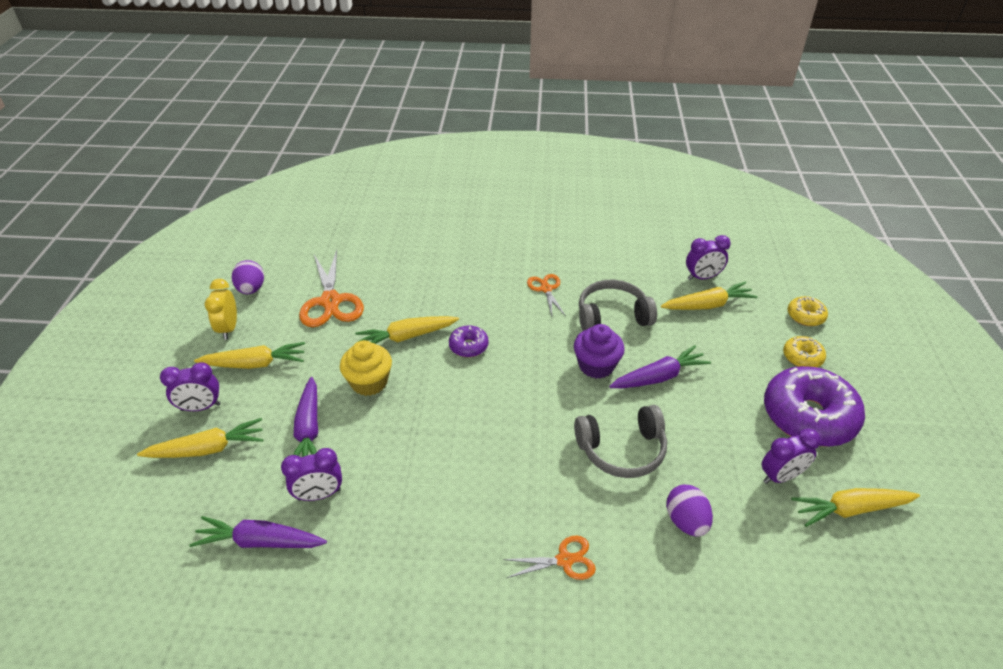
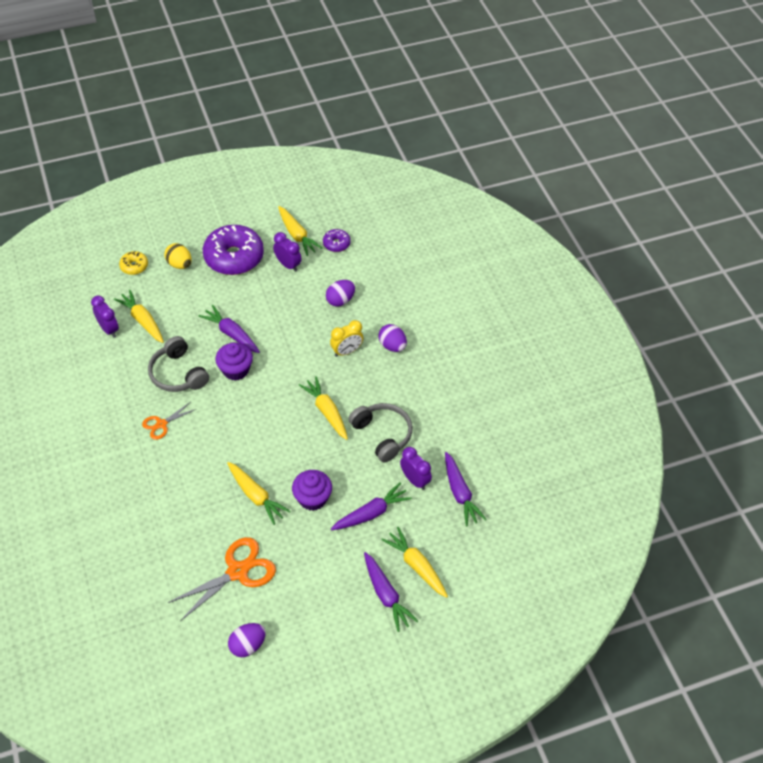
camera: 115 degrees left, 10 degrees up
(201, 407) = (386, 595): purple clock -> purple carrot
(229, 328) = (302, 631): yellow clock -> yellow clock (346, 351)
(255, 364) = (329, 585): yellow carrot -> yellow carrot (326, 411)
(369, 382) = (312, 498): yellow cupcake -> purple cupcake
(468, 346) = (249, 451): purple donut -> purple donut (336, 244)
(565, 560) = (392, 346): orange scissors -> purple egg
(622, 450) = (304, 339): grey headphones -> grey headphones (382, 434)
(802, 357) = (179, 264): yellow donut -> yellow egg

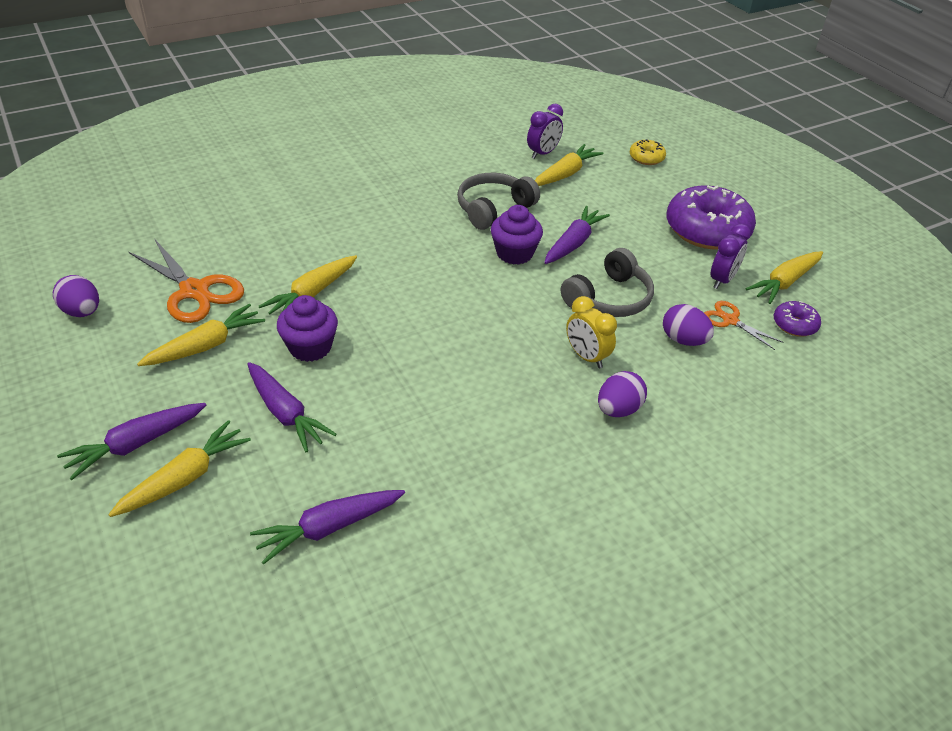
camera: 80 degrees right, 10 degrees down
(161, 424) = (413, 206): orange scissors -> orange scissors (730, 320)
(179, 264) = (668, 189): yellow egg -> none
(326, 411) = (466, 346): yellow carrot -> yellow carrot (206, 345)
(382, 434) = (435, 413): grey headphones -> grey headphones (609, 298)
(415, 480) = (351, 462): purple clock -> none

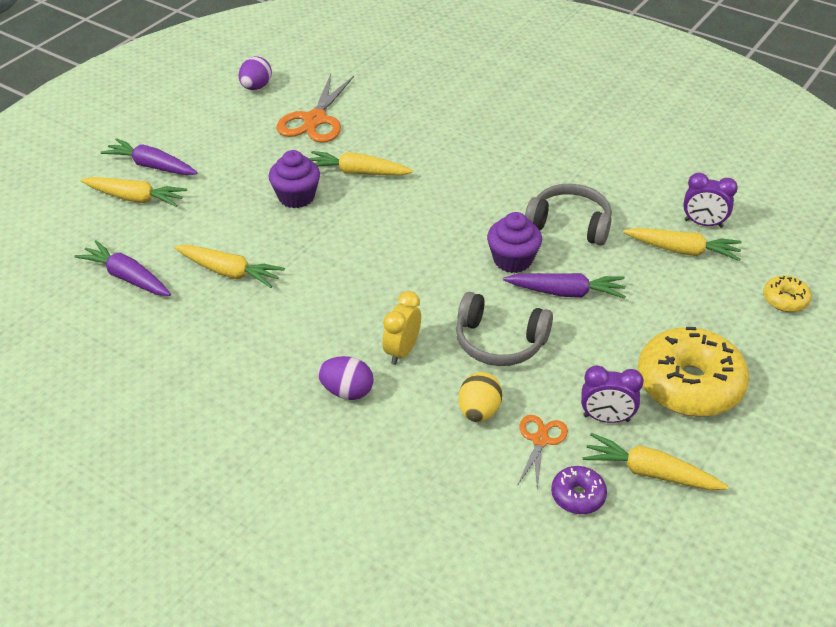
camera: 65 degrees right, 0 degrees up
(206, 345) = (262, 151): yellow carrot -> yellow carrot (230, 272)
(286, 414) = (220, 215): purple carrot -> none
(683, 340) = (479, 411): purple egg -> yellow egg
(707, 230) = (689, 384): purple donut -> yellow donut

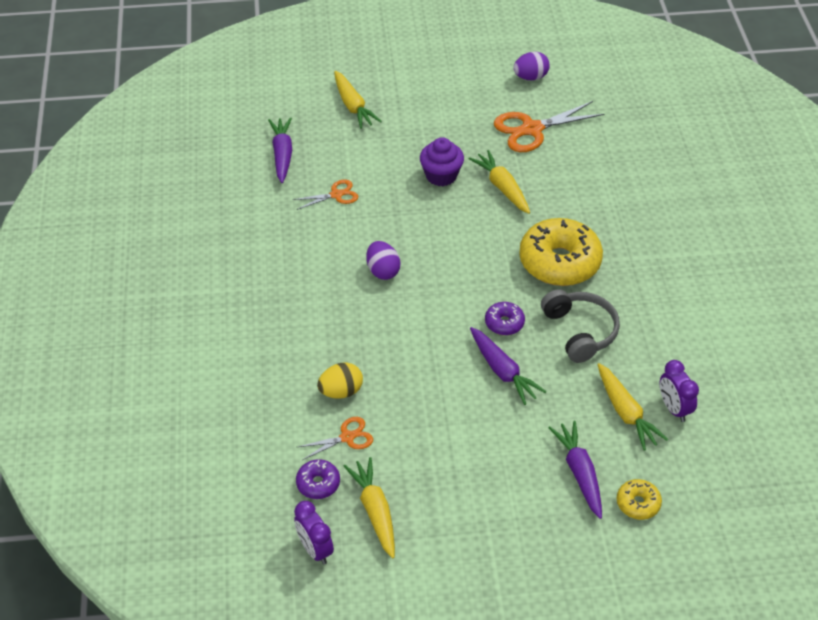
camera: 50 degrees right, 5 degrees up
(151, 166) = (390, 90): purple carrot -> purple carrot (579, 472)
(230, 272) = (336, 195): yellow carrot -> orange scissors
(347, 391) = (293, 317): purple egg -> purple egg (383, 271)
(402, 351) = (355, 321): yellow clock -> none
(499, 342) = (414, 364): grey headphones -> none
(512, 260) = (504, 323): purple cupcake -> purple donut
(606, 418) = (401, 461): purple clock -> purple clock (315, 549)
(689, 384) = (481, 490): yellow donut -> yellow donut (559, 262)

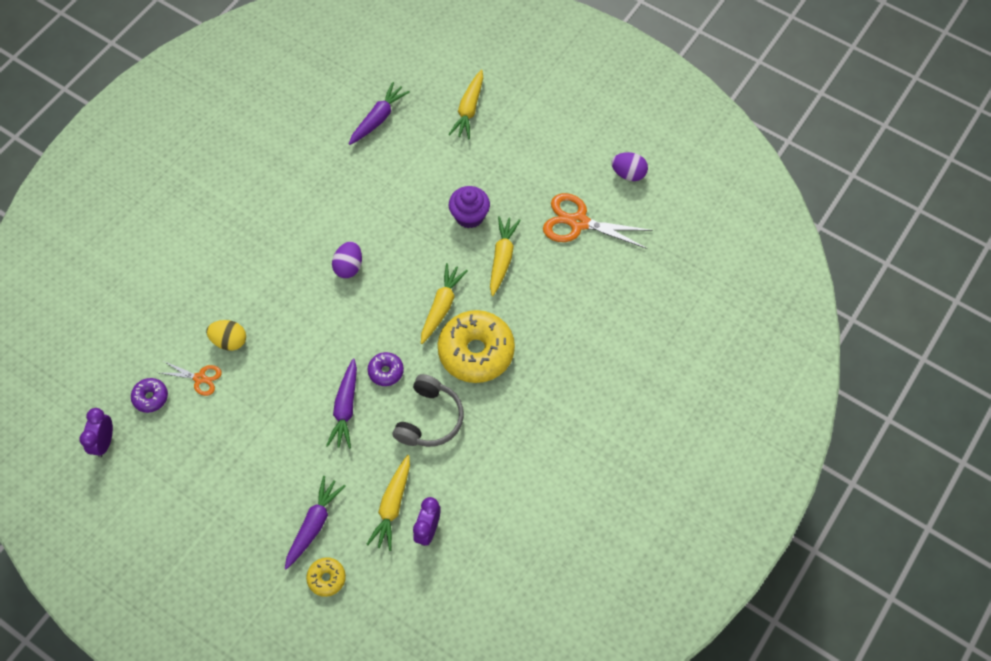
camera: 40 degrees right, 15 degrees up
(336, 195) = (381, 180): orange scissors -> none
(375, 511) = (164, 445): yellow carrot -> yellow carrot (442, 306)

